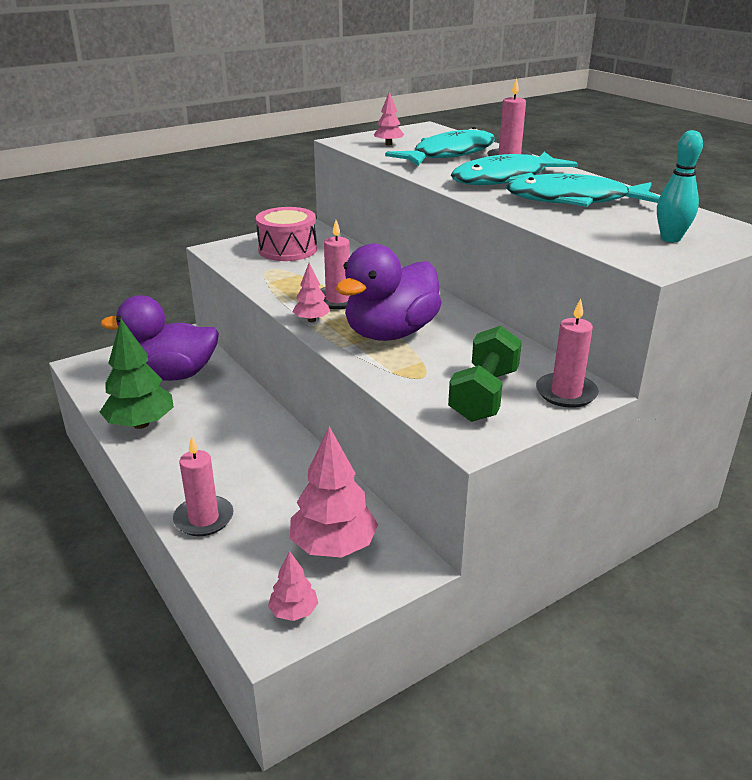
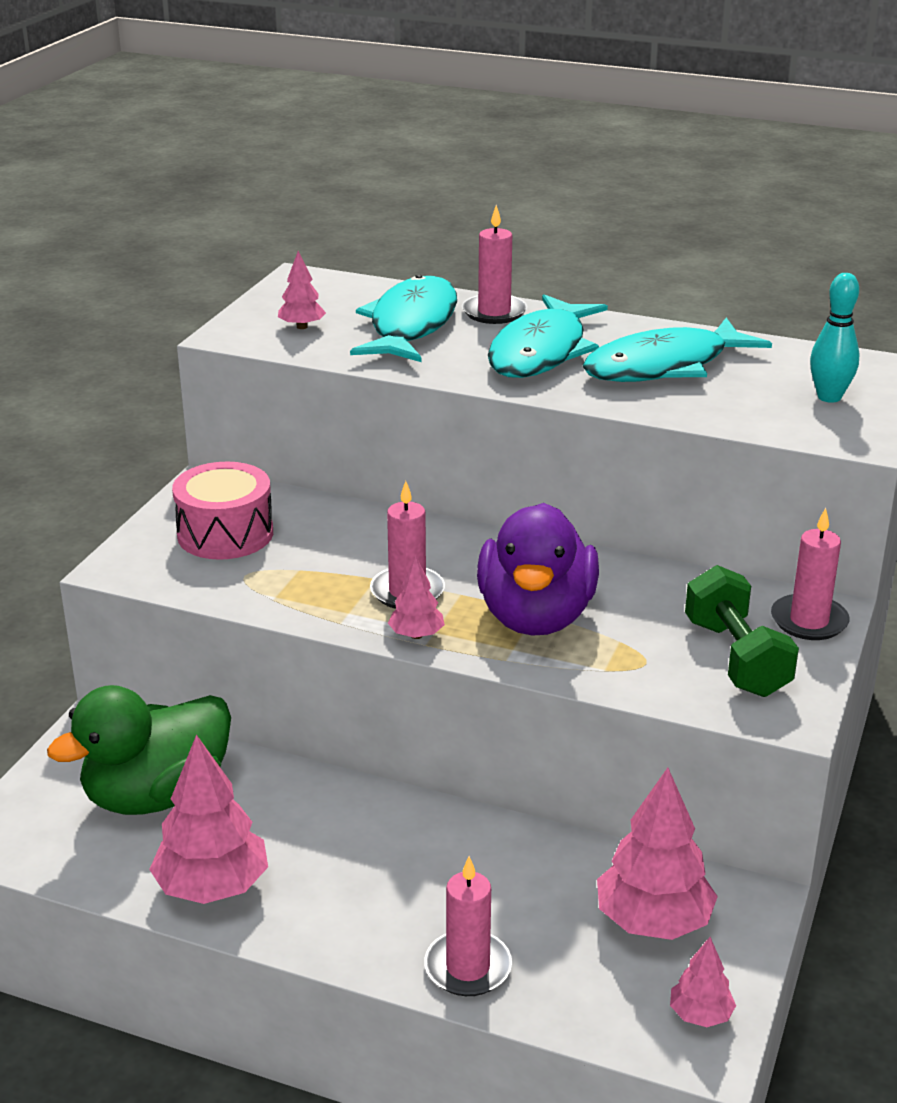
camera: 35 degrees left, 0 degrees up
(140, 424) = (212, 887): green tree -> pink tree
(172, 375) = (157, 795): purple duck -> green duck

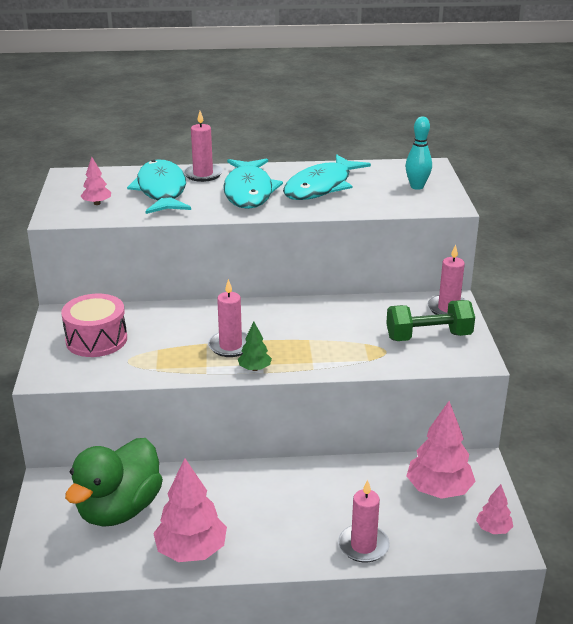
camera: 25 degrees left, 0 degrees up
(416, 635) = (254, 368): pink tree -> green tree
(536, 617) = (311, 342): purple duck -> none
(736, 658) = (428, 336): green dumbbell -> green dumbbell turned 60 degrees counterclockwise

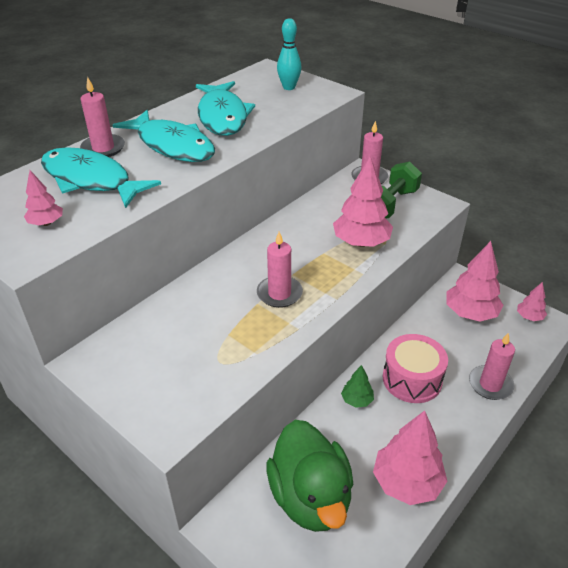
camera: 45 degrees left, 10 degrees up
(96, 340) = (160, 362): pink drum -> pink drum (412, 379)
(254, 368) = (326, 300): green tree -> green tree (357, 400)
(351, 349) = (361, 242): none -> pink tree

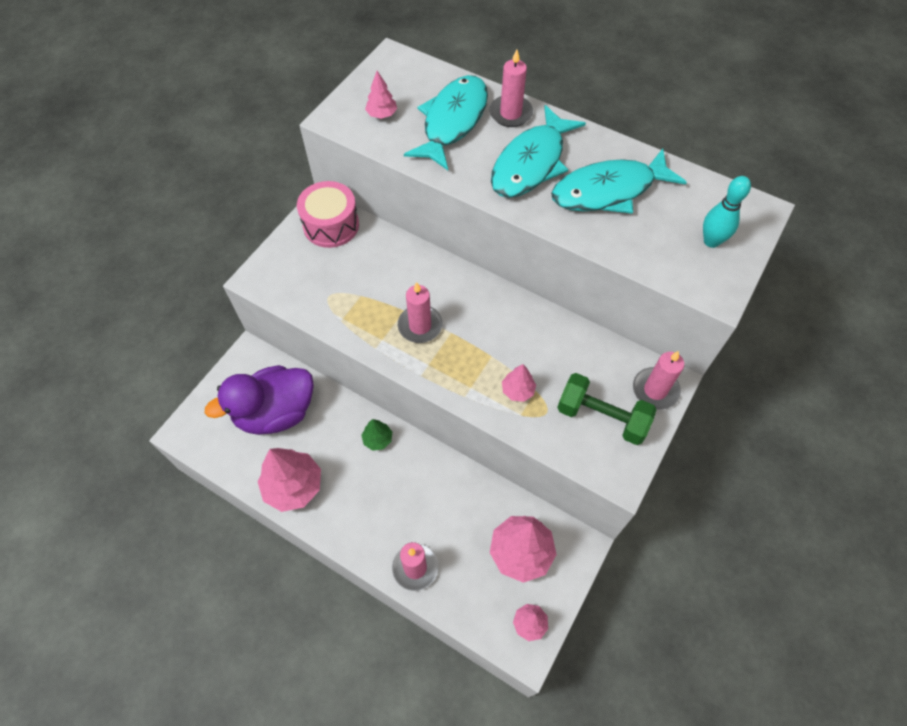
camera: 80 degrees right, 20 degrees up
(310, 497) = (276, 412): green duck -> purple duck
(361, 242) = (518, 390): pink tree -> pink tree, size x0.51
(412, 379) = (411, 488): pink drum -> pink drum (331, 225)

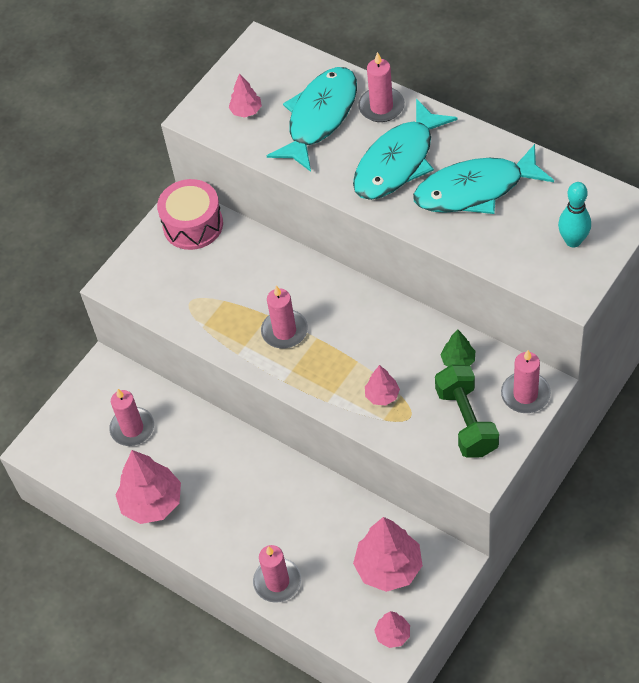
camera: 10 degrees right, 5 degrees down
(276, 412) = (132, 428): purple duck -> pink candle
(378, 439) = (241, 455): green tree -> green tree (458, 361)
(602, 417) = (466, 421): green dumbbell -> green dumbbell turned 45 degrees clockwise

